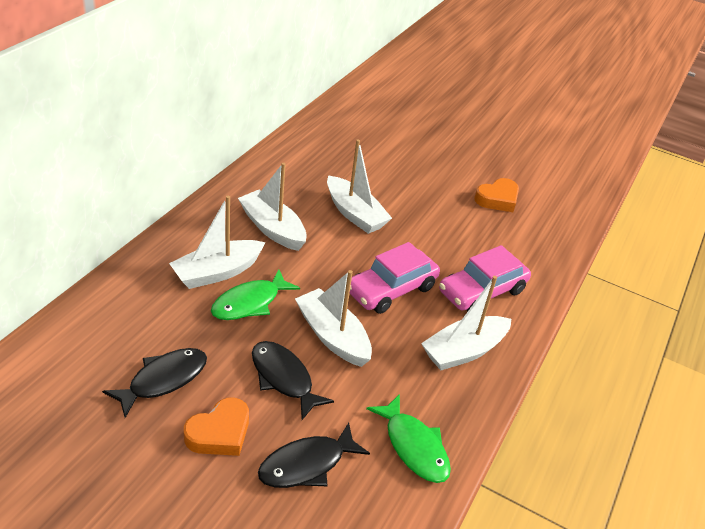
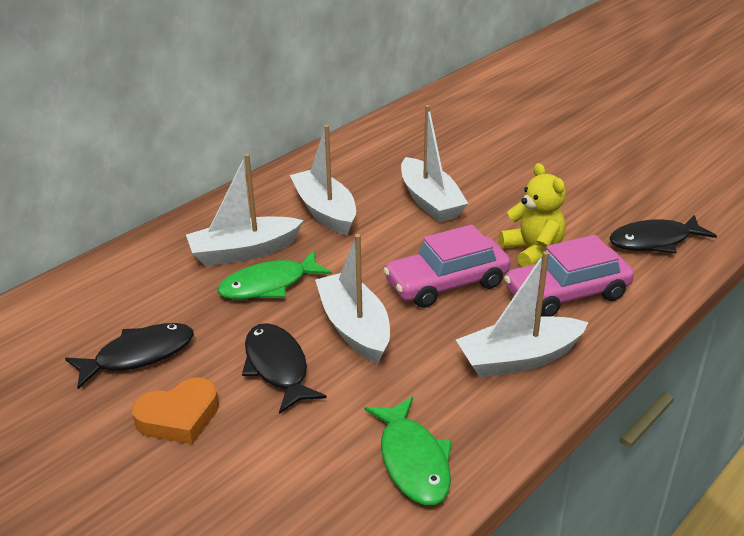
camera: 20 degrees right, 5 degrees down
(307, 464) = (269, 464): black fish -> black fish (654, 241)
(447, 255) = (532, 251): none -> yellow teddy bear
(497, 199) = (622, 194): orange heart -> none

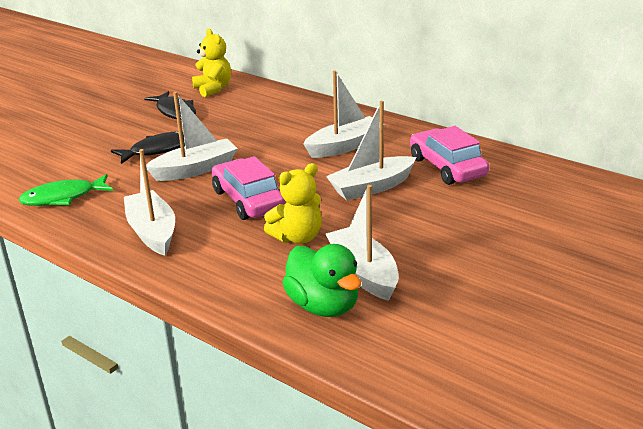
camera: 85 degrees right, 5 degrees down
(69, 316) = (213, 89): none -> yellow teddy bear
(179, 417) = (119, 129): orange heart -> none
(244, 251) = (285, 125): white boat -> white boat (363, 273)
(269, 285) = (245, 137): green fish -> none
(566, 294) = (233, 253): pink car -> pink car (447, 167)
(654, 241) = (323, 306): black fish -> green duck

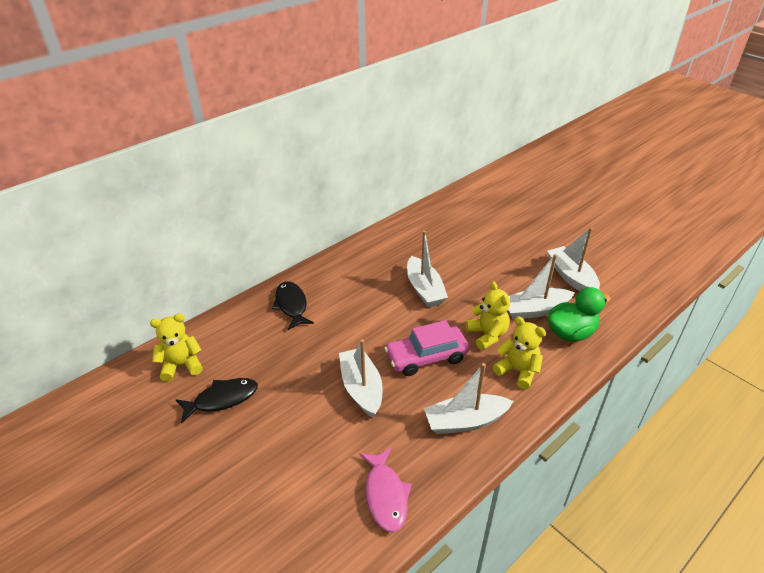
camera: 80 degrees left, 10 degrees up
(63, 197) = (385, 495): green fish -> pink fish
(158, 150) = (308, 415): black fish -> black fish (291, 305)
(236, 263) = (517, 371): none -> yellow teddy bear
(344, 146) = (354, 293): white boat -> white boat (571, 277)
(447, 167) = (406, 251): pink car -> none

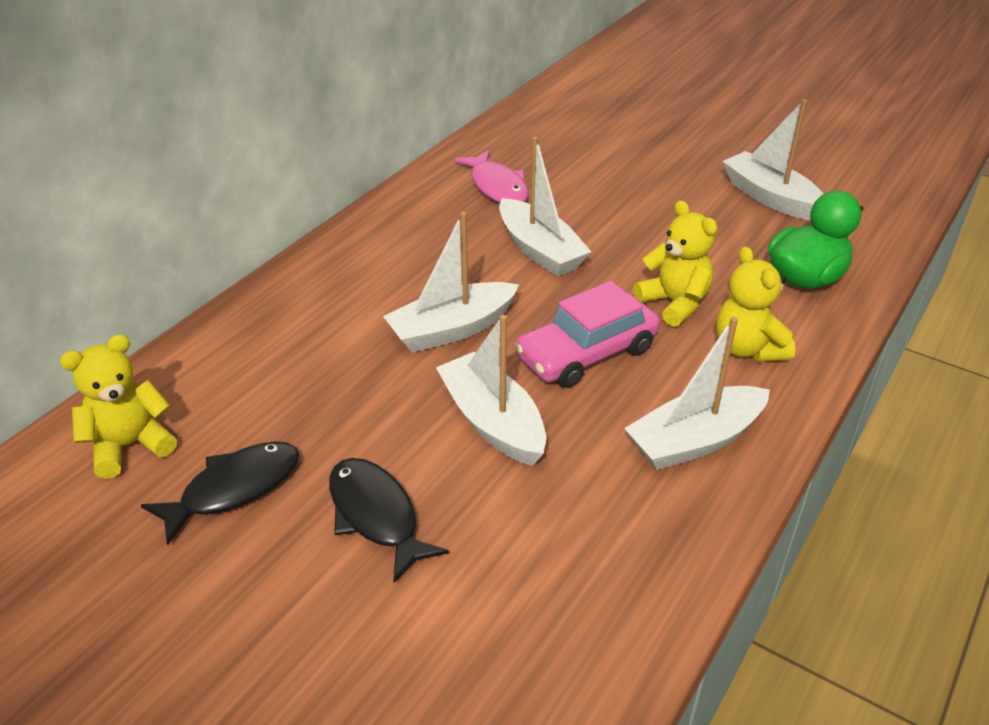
camera: 15 degrees left, 0 degrees up
(291, 305) = (310, 310): black fish -> black fish (376, 515)
(385, 495) = (607, 588): pink fish -> pink fish (497, 186)
(517, 371) = (747, 348): yellow teddy bear -> yellow teddy bear turned 135 degrees counterclockwise
(535, 310) = (735, 254): white boat -> white boat (452, 329)

